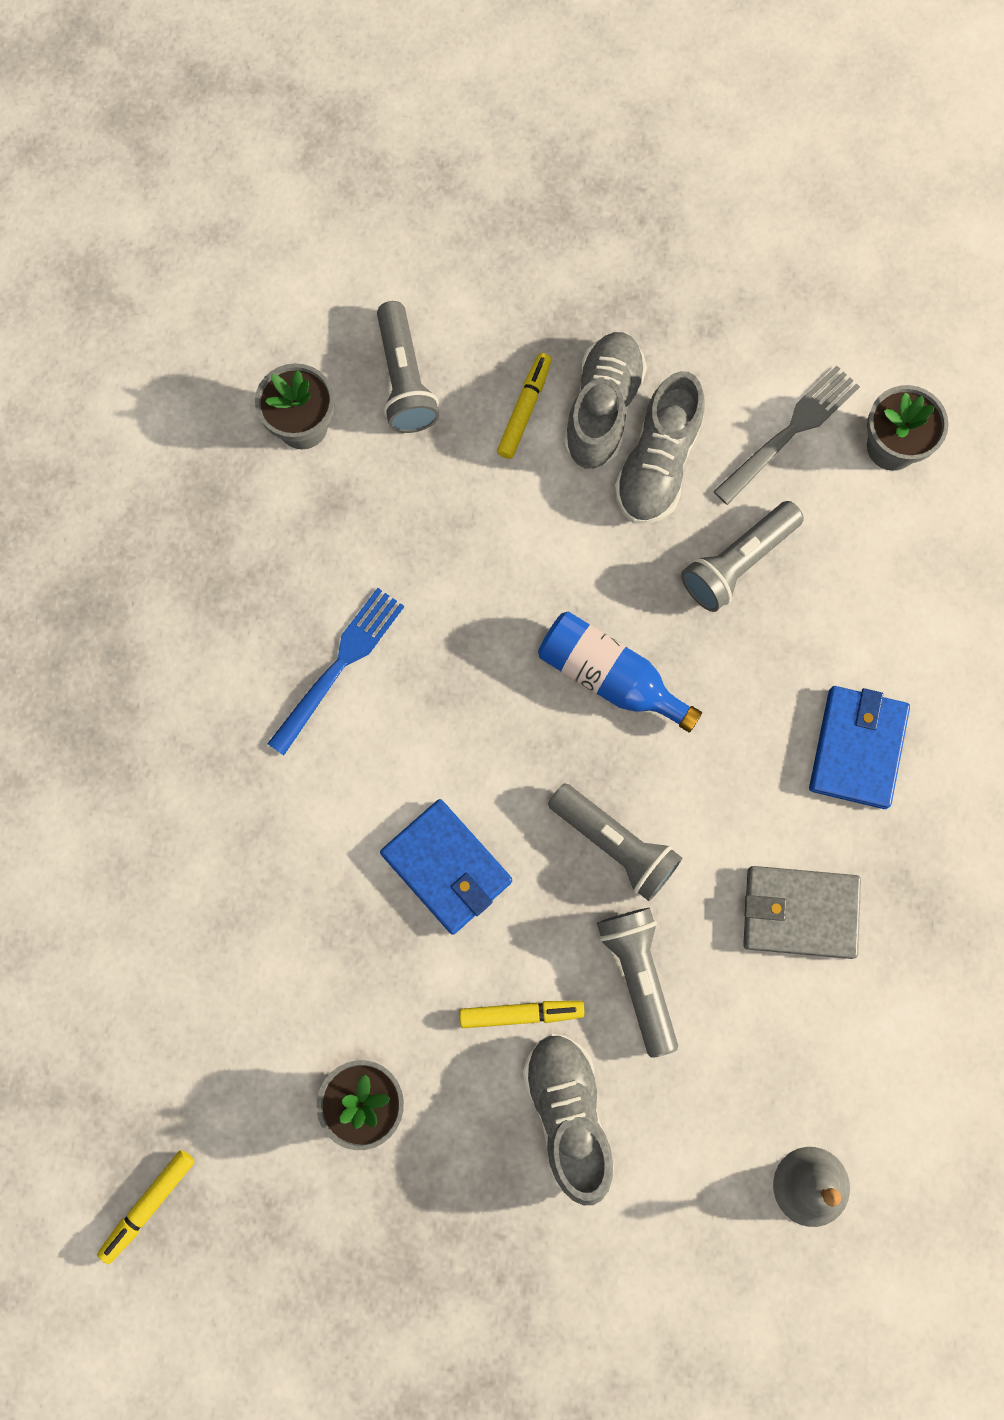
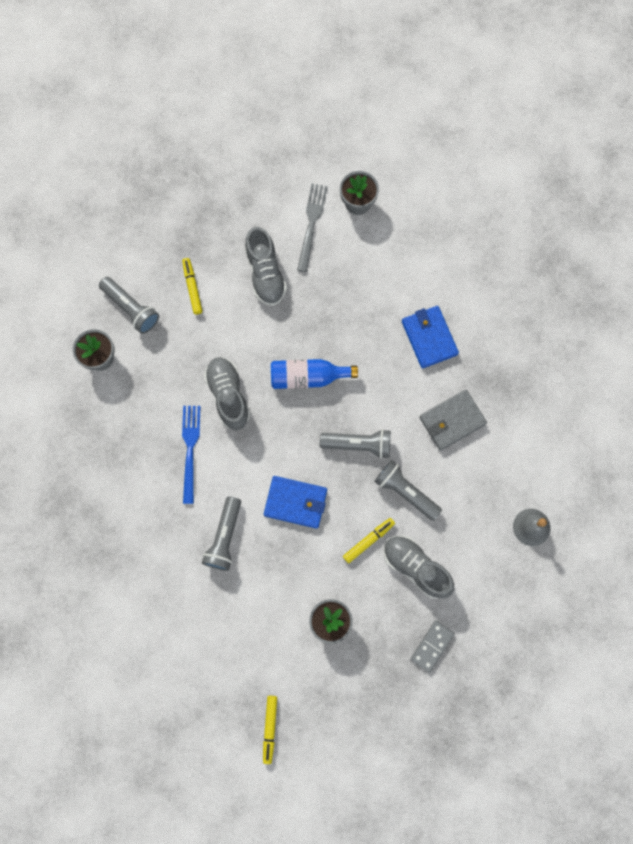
camera: 35 degrees left, 0 degrees up
(503, 1264) = (432, 646): none -> grey domino
(602, 409) = (226, 266): grey shoe -> grey shoe (228, 396)
(737, 562) = (327, 293): grey flashlight -> grey flashlight (224, 537)

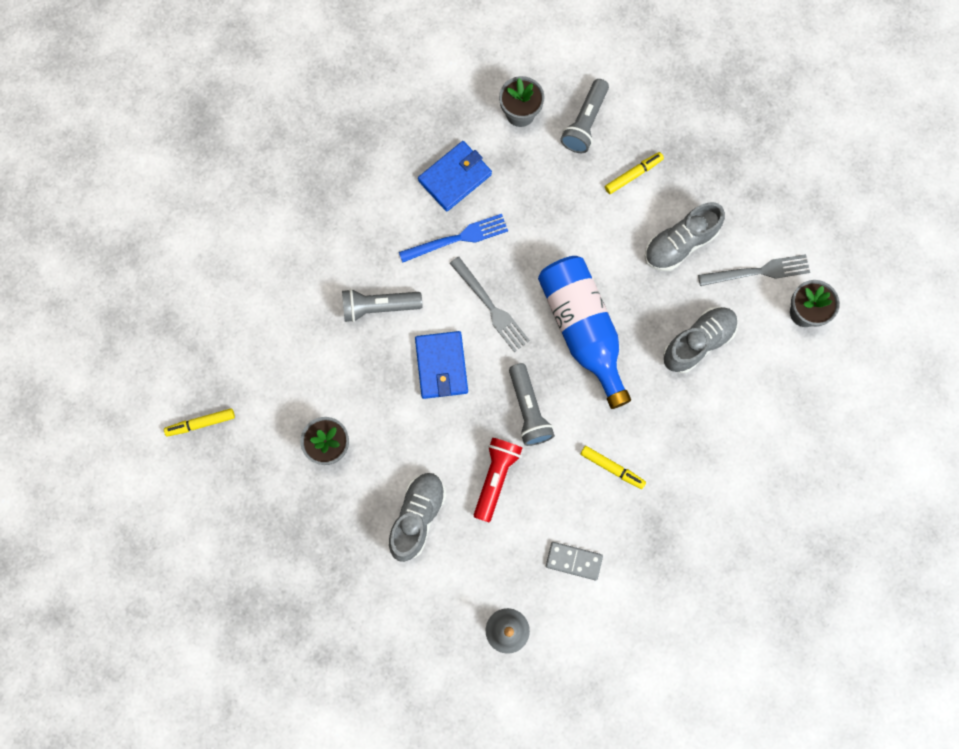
camera: 70 degrees right, 0 degrees up
(228, 396) = (530, 255): grey shoe -> grey shoe (698, 342)
(261, 443) = (491, 307): none -> grey fork
(307, 377) = (582, 329): blue bottle -> blue bottle, size x1.54
(368, 540) = (428, 456): yellow marker -> yellow marker (612, 468)
(405, 491) = (496, 478): grey flashlight -> red flashlight
(429, 338) = (679, 445): blue wallet -> blue wallet (455, 178)
(432, 646) = (339, 563): grey domino -> grey domino (573, 561)
(452, 421) = (594, 502): grey wallet -> none

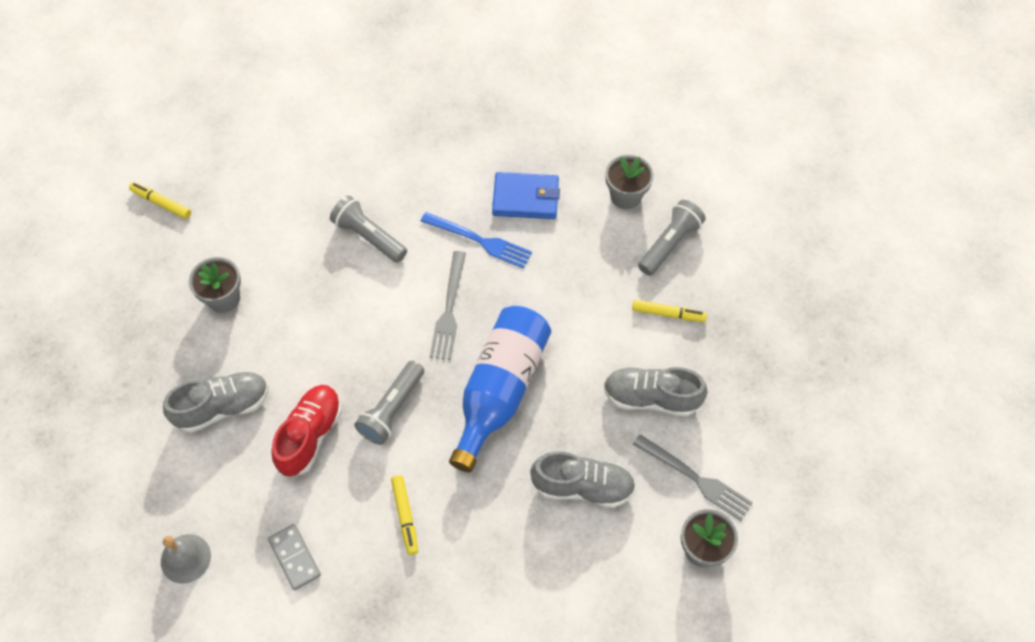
camera: 45 degrees right, 15 degrees down
(441, 366) = (365, 317): blue wallet -> none
(496, 478) = (310, 435): red flashlight -> red shoe
(585, 123) = (670, 244): grey flashlight -> grey flashlight turned 150 degrees clockwise

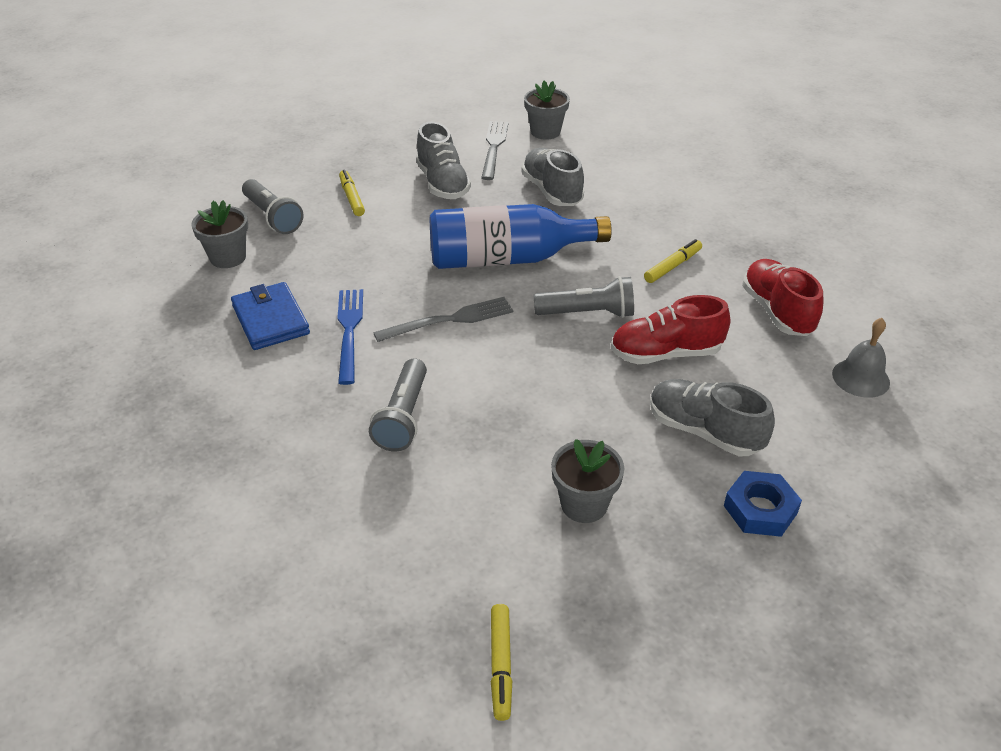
camera: 120 degrees left, 20 degrees down
(143, 394) = (760, 509): none -> blue nut
(294, 557) = (777, 311): grey domino -> red shoe
(670, 244) = (272, 217): grey flashlight -> grey flashlight turned 135 degrees counterclockwise

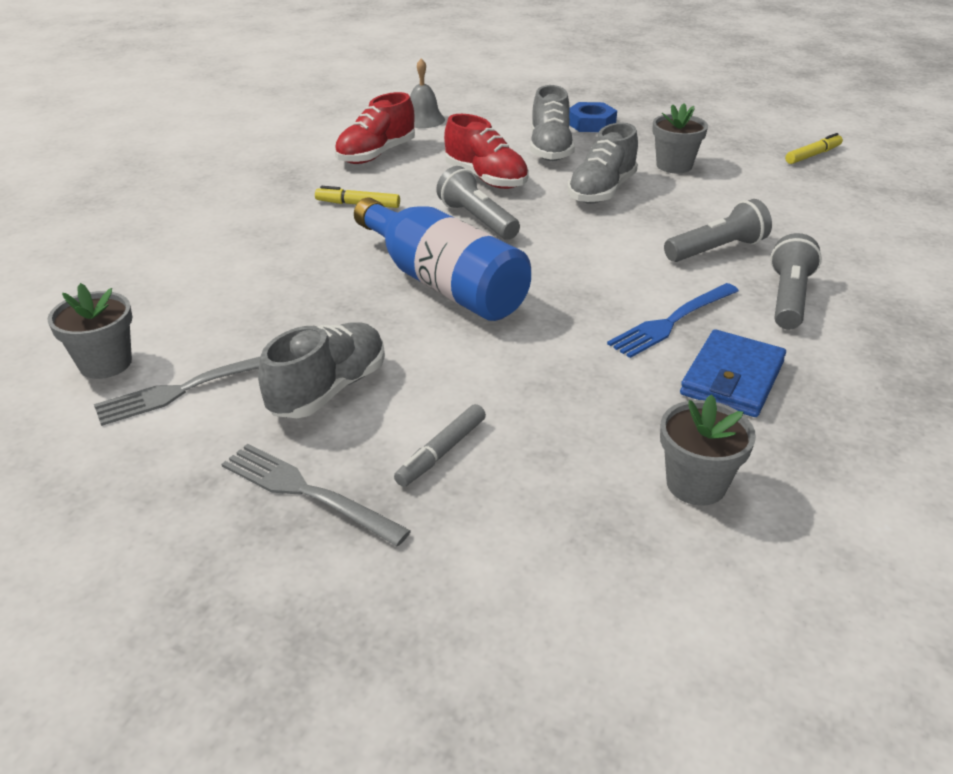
camera: 125 degrees left, 5 degrees down
(272, 217) = (569, 502): grey flashlight -> grey flashlight (789, 298)
(351, 198) = (441, 452): yellow marker -> grey marker
(450, 319) = (576, 276): grey fork -> grey fork (305, 492)
(552, 191) = (274, 304): grey shoe -> grey shoe (601, 191)

